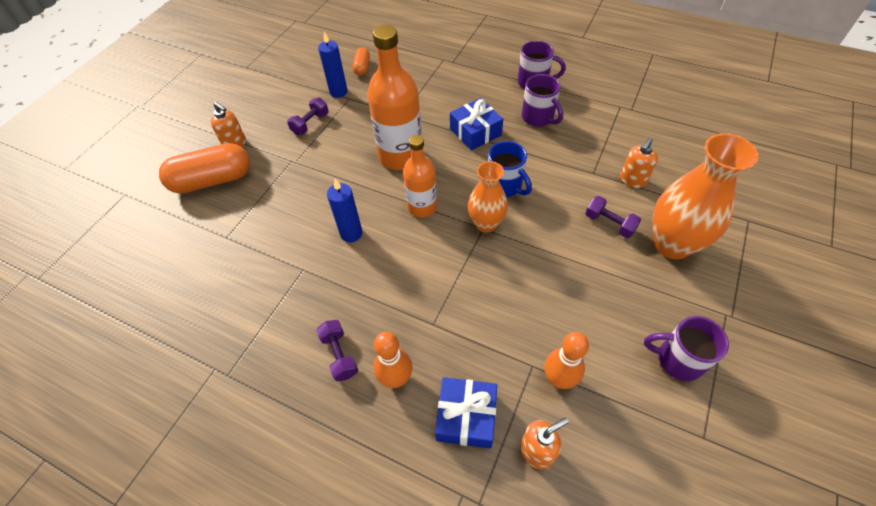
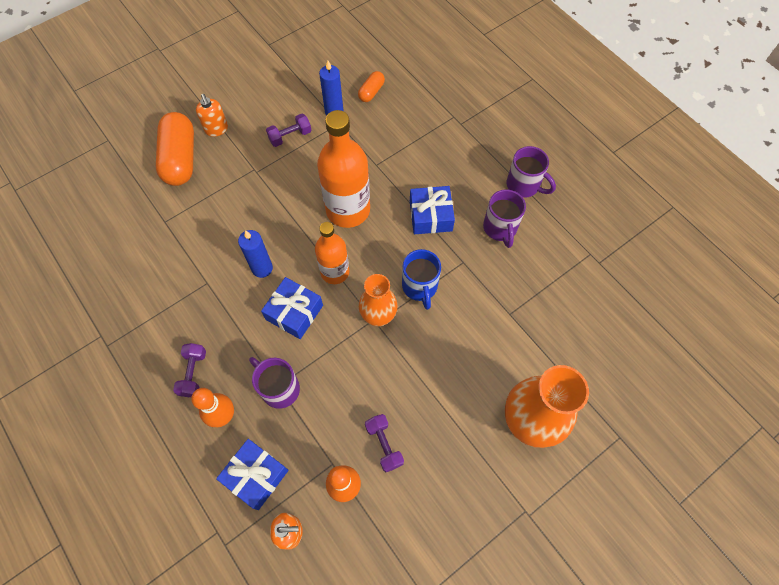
camera: 25 degrees right, 10 degrees up
(212, 180) = (180, 159): orange capsule -> orange capsule turned 75 degrees clockwise
(406, 255) = (294, 312): none -> blue gift
(609, 223) = (487, 372): purple dumbbell -> purple dumbbell (384, 445)
(632, 180) = (541, 340): orange soap dispenser -> none
(678, 359) = (452, 525): purple mug -> purple mug (279, 388)

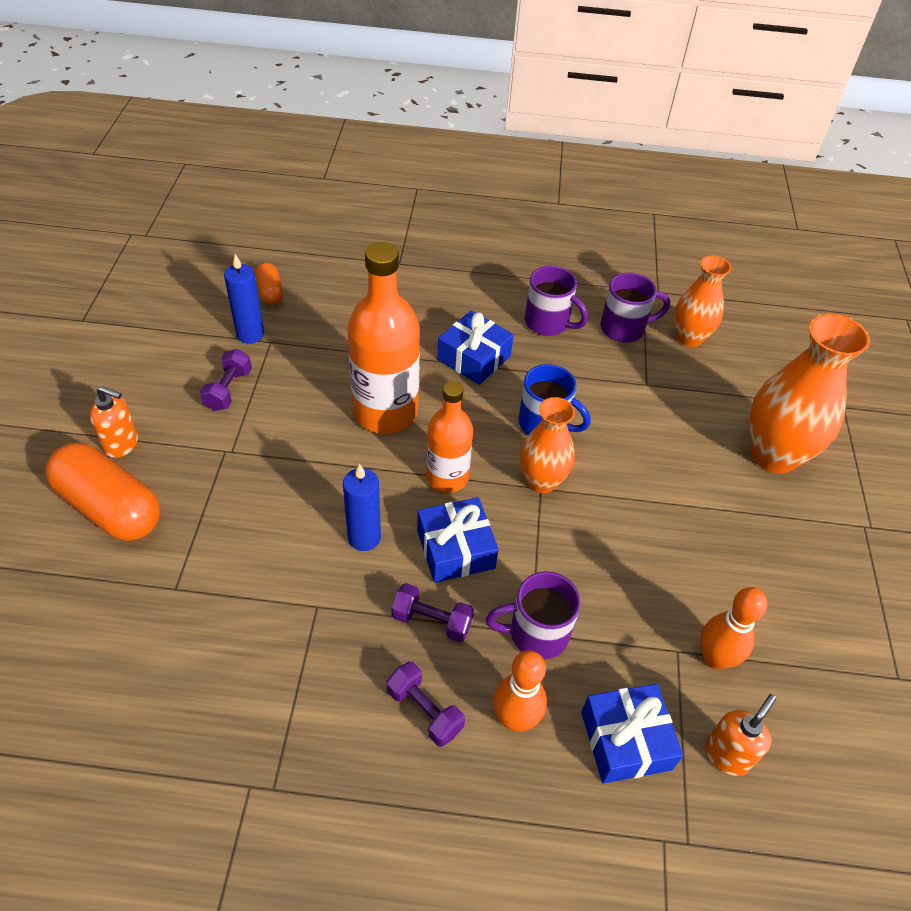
camera: 50 degrees left, 15 degrees down
(384, 445) = (696, 586): purple dumbbell -> purple dumbbell (432, 621)
(524, 185) = (522, 275): purple mug -> purple mug (624, 329)
(577, 308) = (689, 338): none -> orange vase

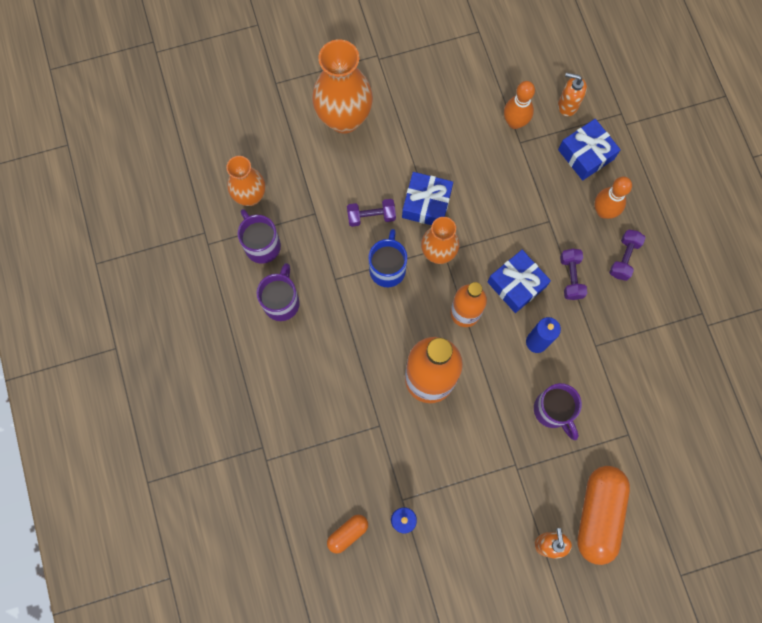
camera: 110 degrees left, 25 degrees up
(228, 390) = (464, 501): purple dumbbell -> purple dumbbell (371, 216)
(474, 358) = (346, 341): blue gift -> blue gift (426, 204)
(536, 633) = (549, 218): purple mug -> purple mug (553, 411)

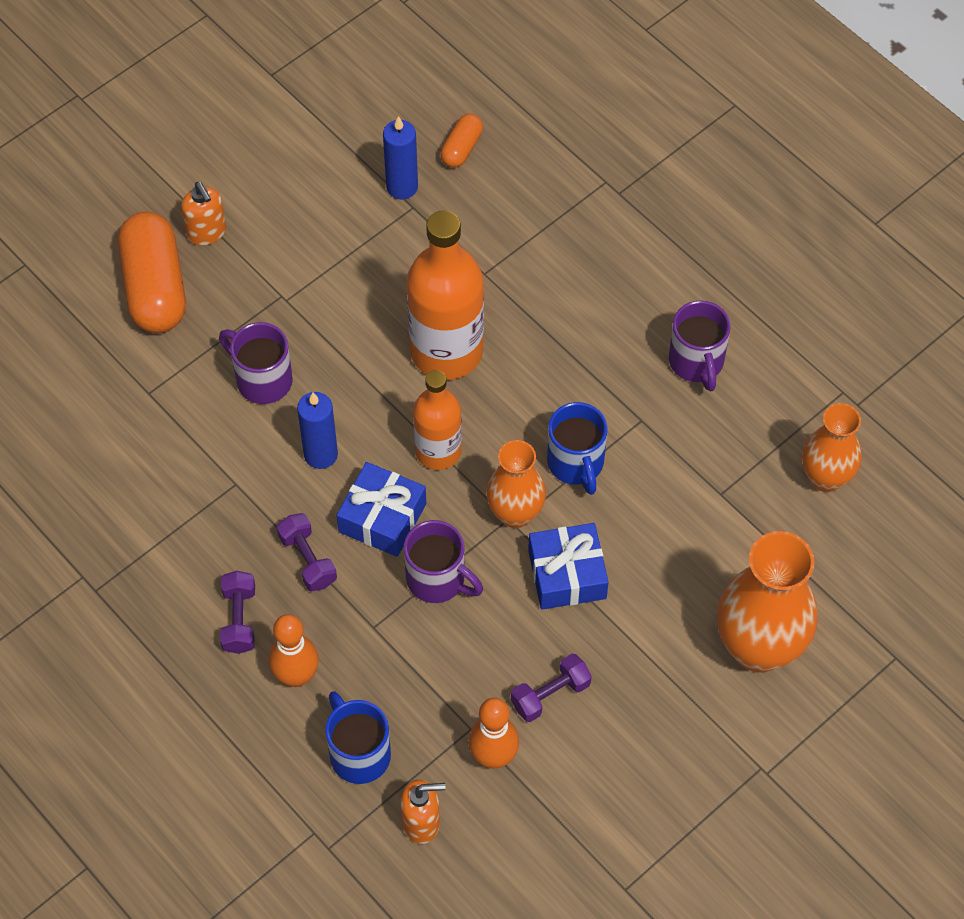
camera: 155 degrees right, 15 degrees down
(262, 245) = (768, 421): purple mug -> purple mug (437, 580)
(371, 216) = (638, 523): purple dumbbell -> purple dumbbell (550, 695)
(586, 154) = (359, 753): blue gift -> blue mug

